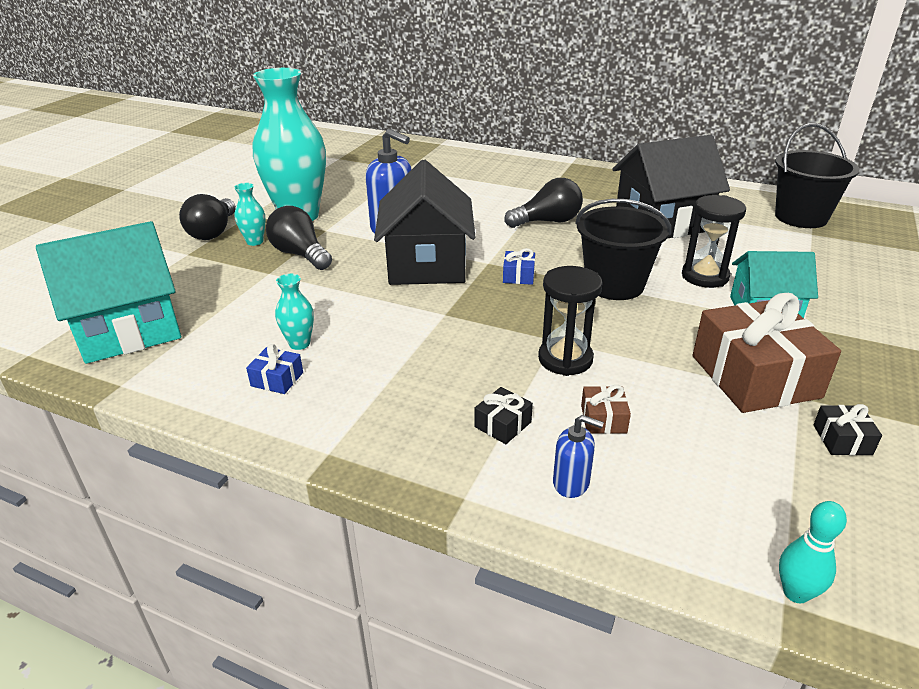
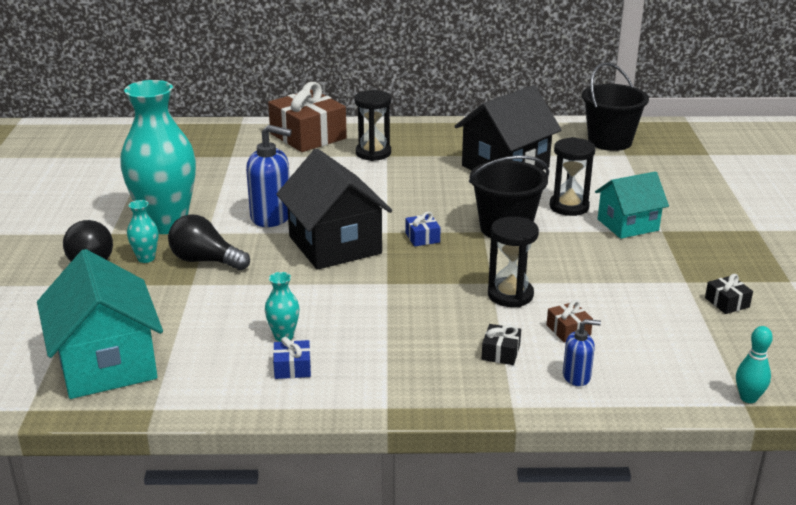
camera: 25 degrees left, 5 degrees down
(129, 329) = (107, 364): turquoise house -> turquoise house turned 60 degrees counterclockwise
(536, 187) = (373, 153): none -> black hourglass
(548, 221) = (409, 184): black light bulb -> none
(755, 376) = (650, 275): brown gift -> brown gift (308, 136)

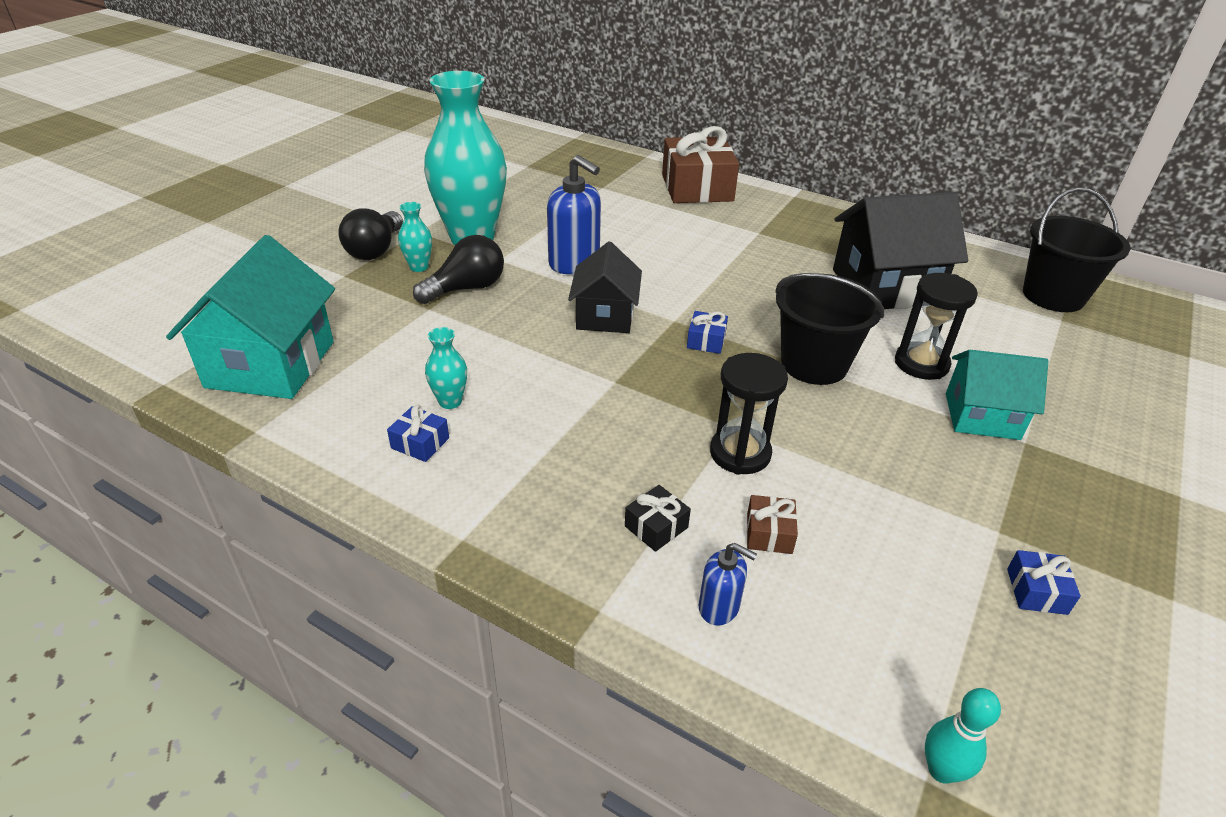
camera: 30 degrees right, 10 degrees up
(205, 261) = (466, 288): black light bulb -> black light bulb turned 90 degrees clockwise
(335, 245) = (605, 316): black house -> black house, size x0.64
(373, 153) = (746, 225): black hourglass -> none
(727, 302) = (1036, 591): black gift -> blue gift

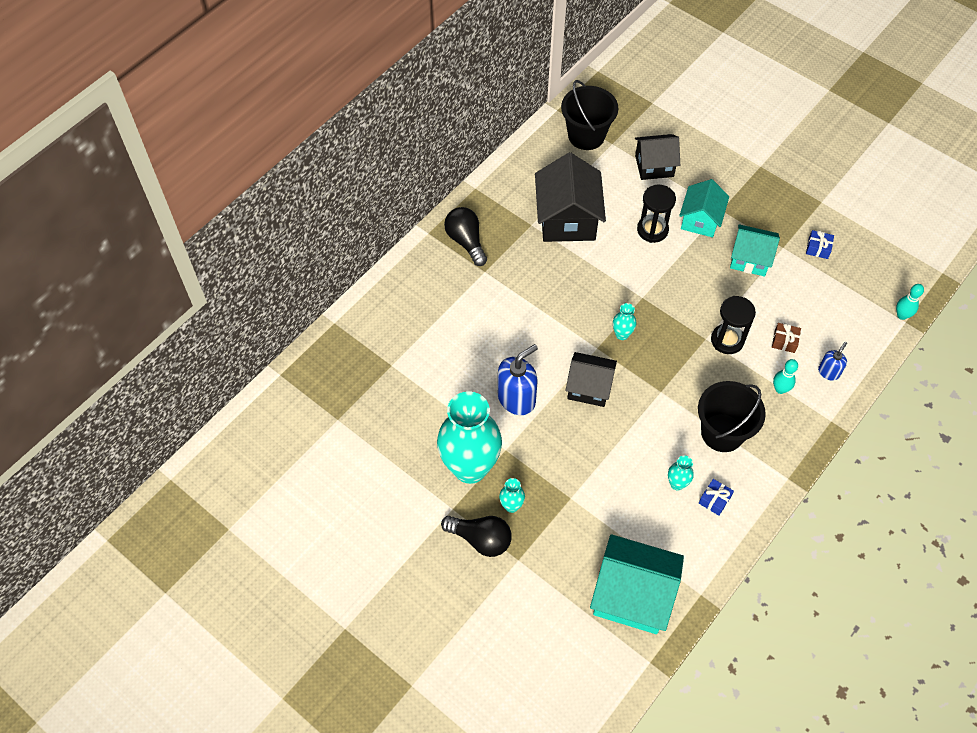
camera: 80 degrees left, 20 degrees up
(466, 288) = (546, 473): black light bulb -> black light bulb (466, 241)
(656, 527) = (780, 389): black gift -> turquoise bowling pin
(697, 188) = (404, 296): brown gift -> none
(706, 341) = (622, 334): blue gift -> turquoise vase
(814, 364) = (649, 283): black bucket -> black bucket (722, 432)
(937, 481) = (750, 259): none -> turquoise house
(1055, 362) = (654, 166): none -> black house

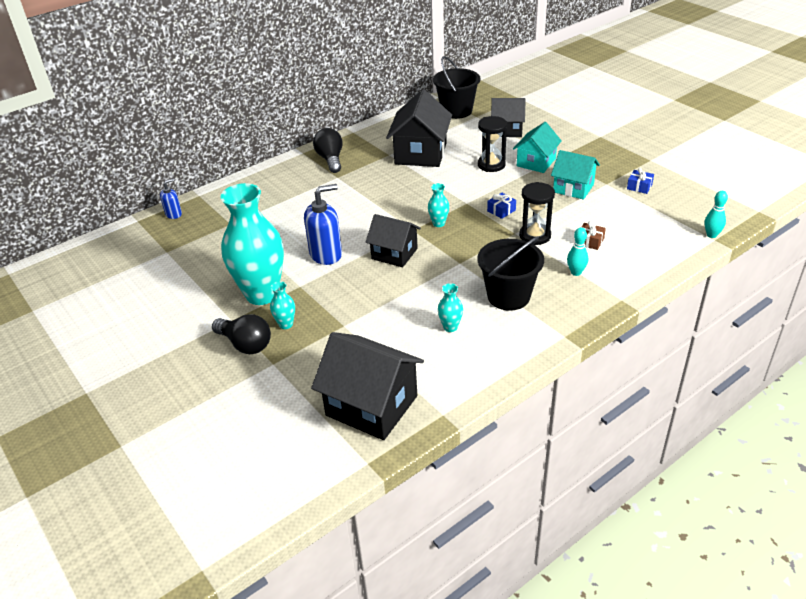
camera: 15 degrees right, 20 degrees down
(632, 595) = (371, 405): turquoise house -> black house
(714, 500) = (483, 343): blue gift -> blue gift (501, 210)
(828, 372) = (628, 266): blue soap dispenser -> blue soap dispenser (174, 214)

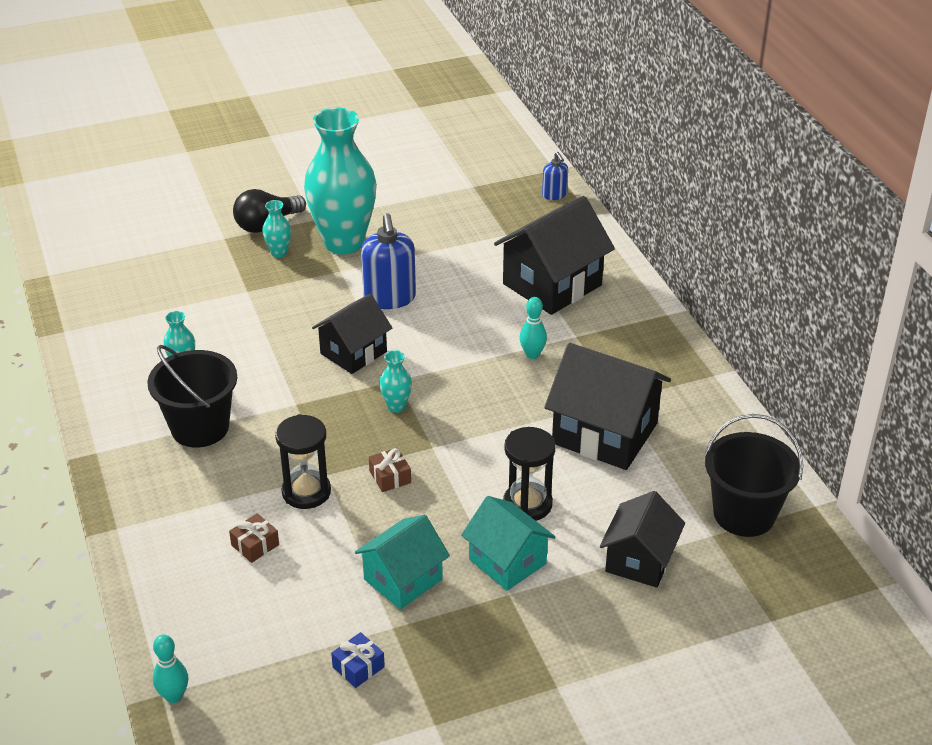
camera: 105 degrees right, 0 degrees up
(330, 159) = (632, 338): black light bulb -> none
(371, 405) = (114, 289): black house -> black house (552, 284)
(501, 210) = (390, 477): blue gift -> brown gift
(576, 272) = (199, 504): turquoise bowling pin -> turquoise bowling pin (532, 354)

